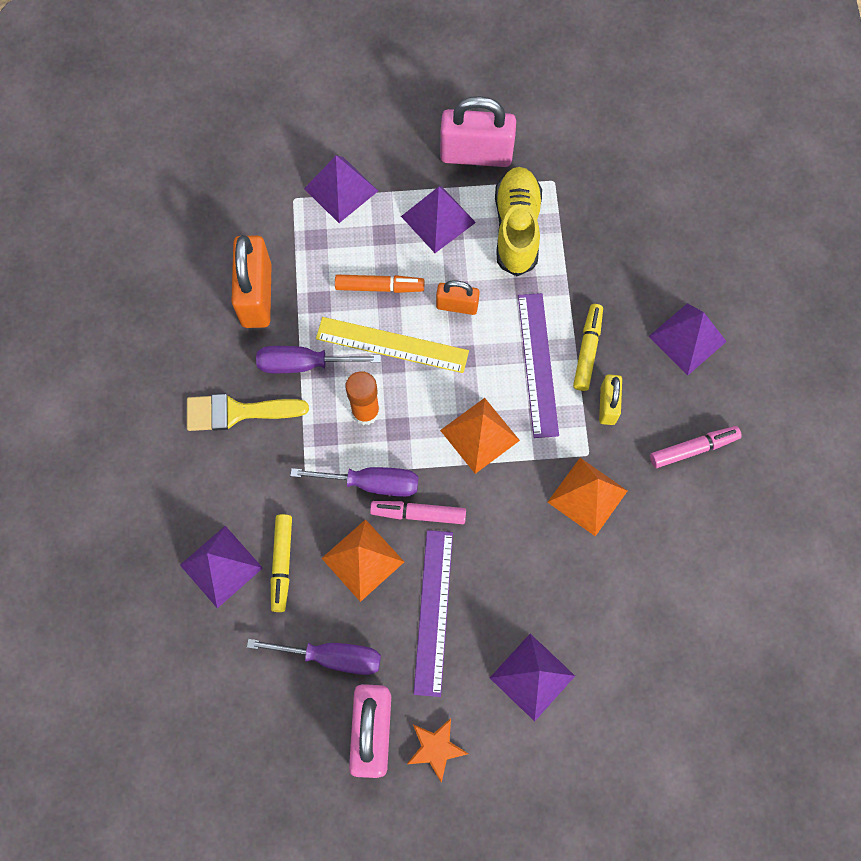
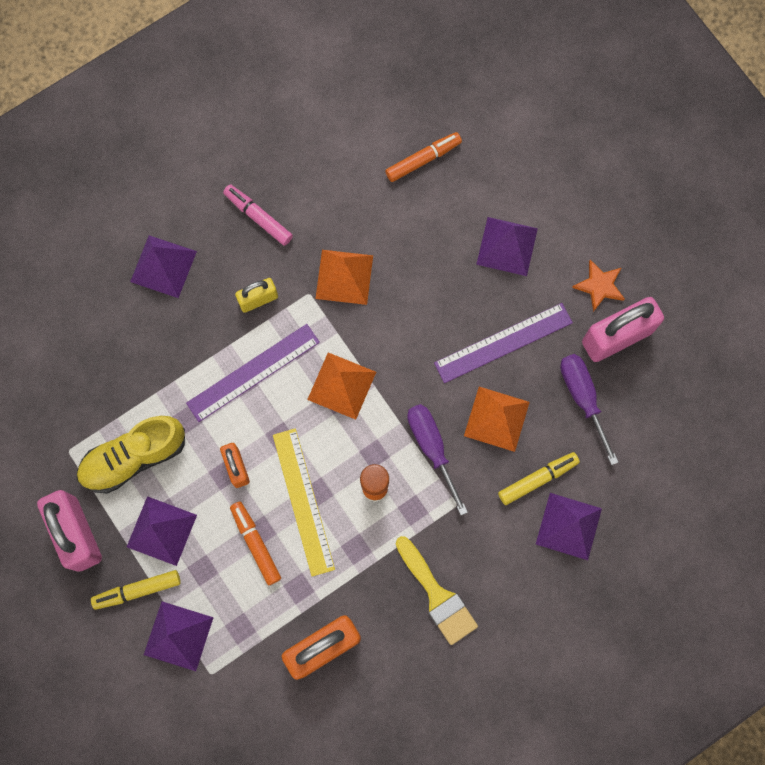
camera: 120 degrees left, 5 degrees up
(304, 364) = (363, 565): purple screwdriver -> none
(418, 514) = (434, 397): pink marker -> none
(587, 350) = (218, 339): yellow marker -> yellow marker (138, 590)
(674, 645) = (423, 159): none -> orange marker

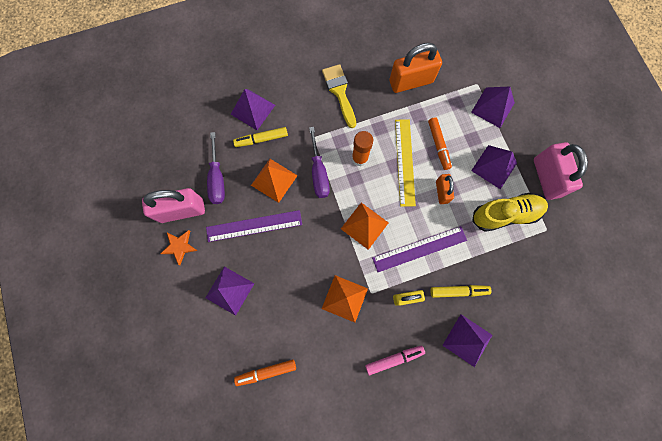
camera: 165 degrees left, 0 degrees up
(138, 590) = (513, 137): yellow marker -> yellow marker (458, 291)
(258, 217) = (394, 359): pink marker -> pink marker turned 75 degrees counterclockwise

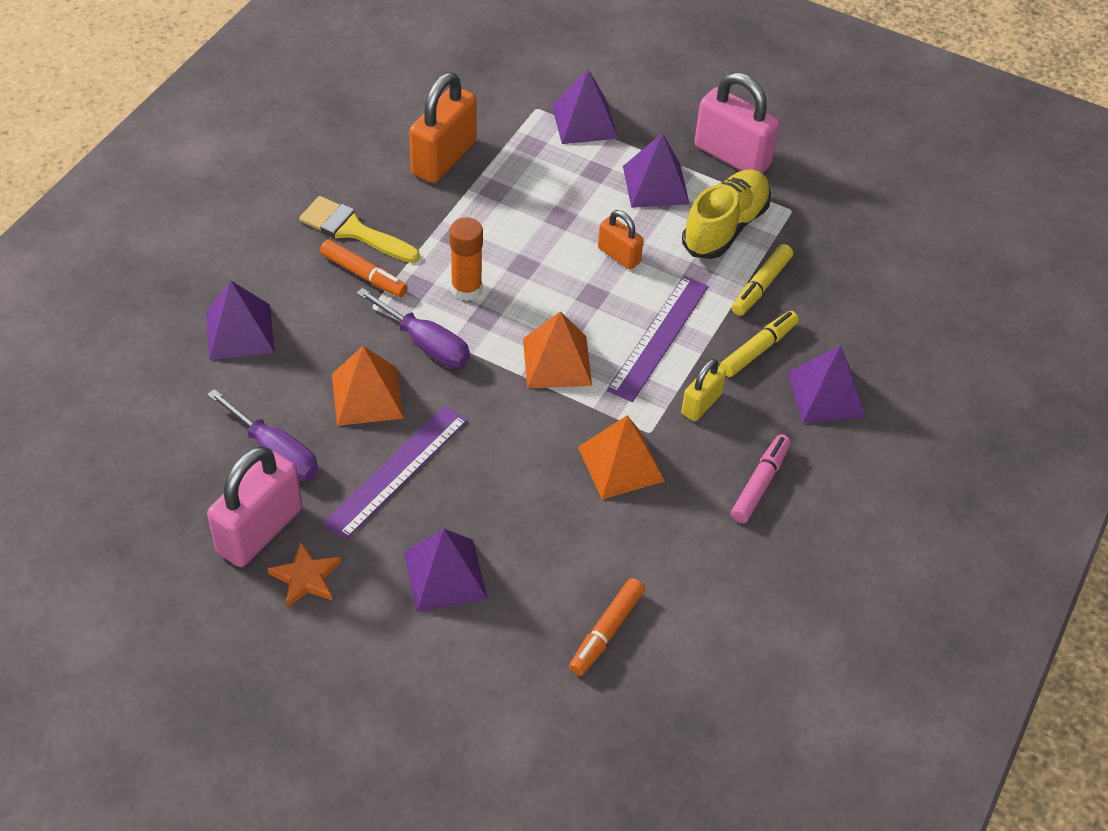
camera: 45 degrees left, 25 degrees down
(261, 139) = (294, 359): yellow marker -> yellow marker (761, 286)
(404, 162) = (533, 253): yellow ruler -> none
(438, 145) = (558, 206): orange marker -> orange marker (363, 275)

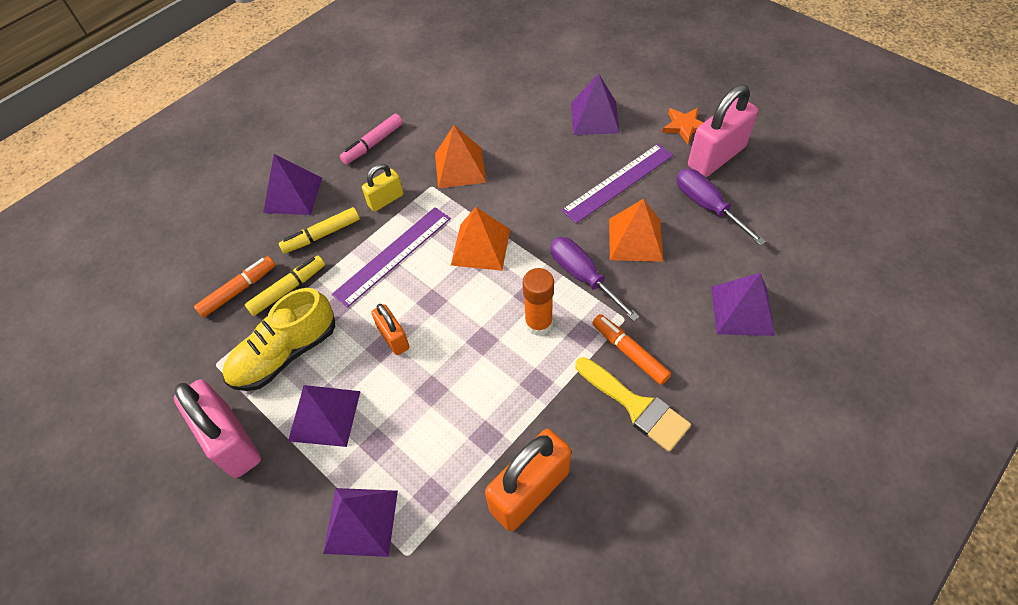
camera: 160 degrees left, 5 degrees up
(606, 631) = (504, 79): orange marker -> orange marker (238, 290)

